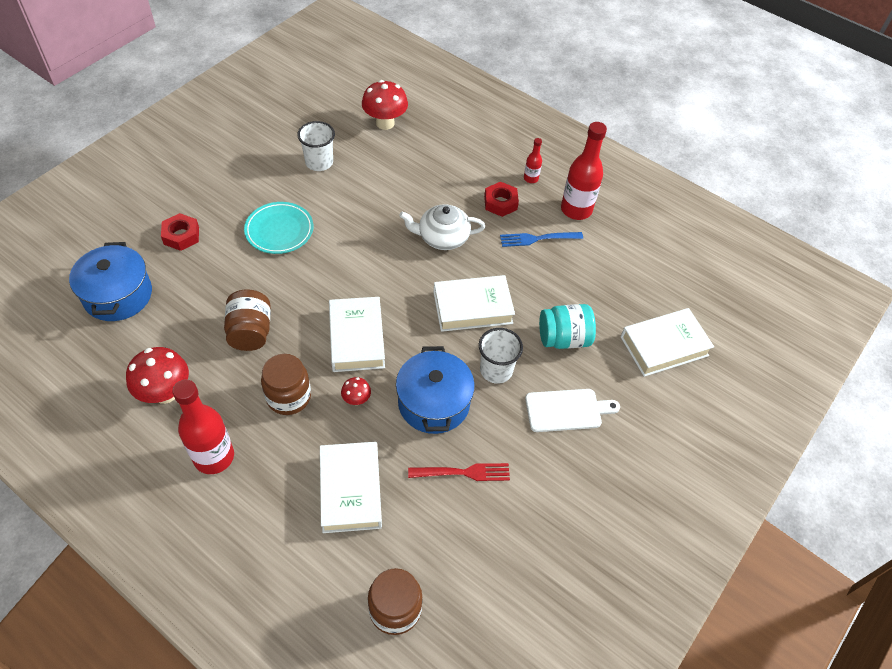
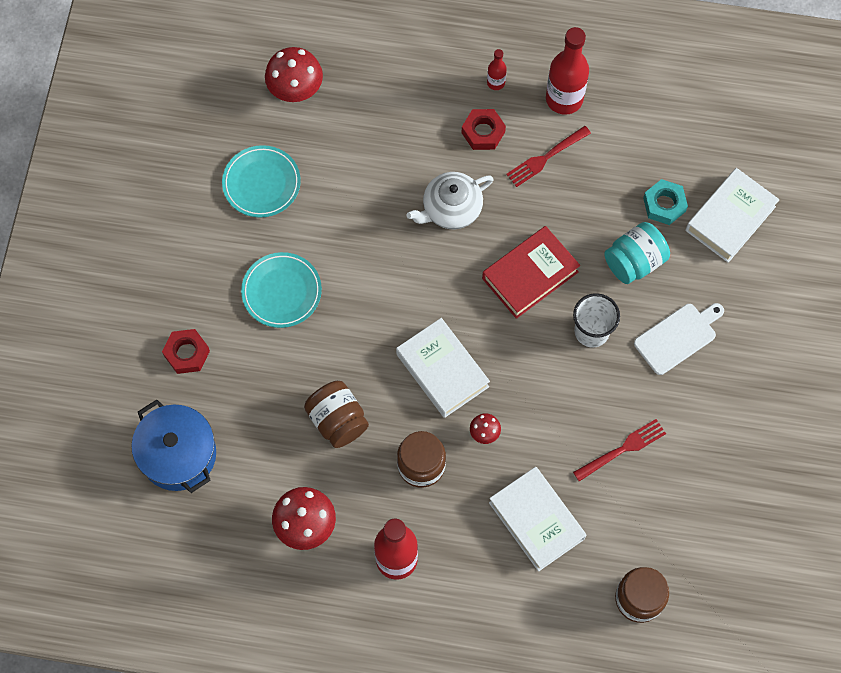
camera: 25 degrees left, 15 degrees up
(319, 162) = (261, 183): white cup -> turquoise plate
(434, 403) = (555, 397): blue pot -> none
(472, 308) = (530, 275): white book -> red book
(537, 239) = (546, 157): blue fork -> red fork
(613, 311) = (664, 204): none -> turquoise nut

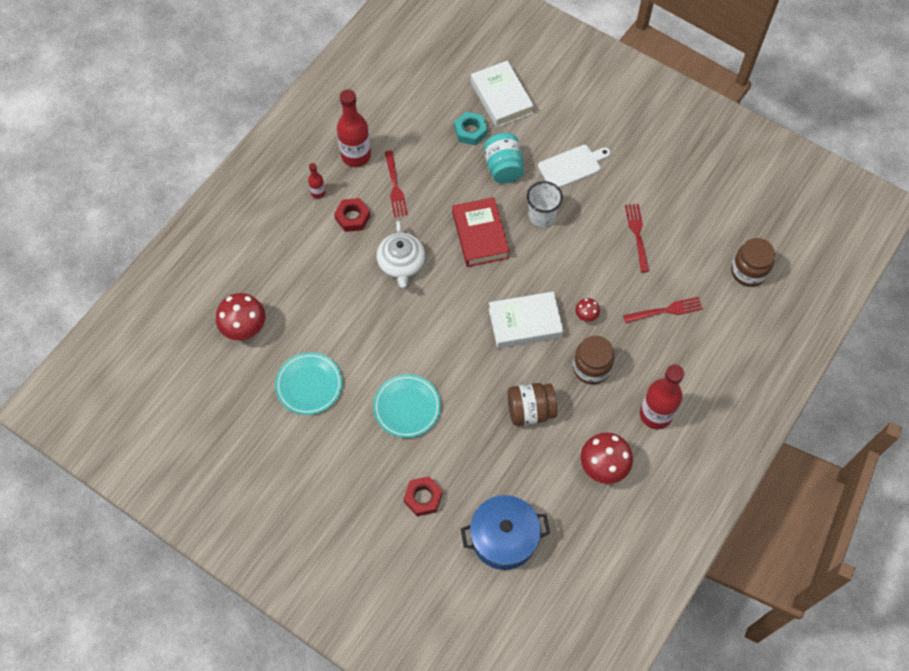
camera: 65 degrees left, 5 degrees down
(536, 521) = (666, 310): white book -> red fork
(677, 337) = (571, 166): white cutting board -> white cutting board turned 75 degrees clockwise

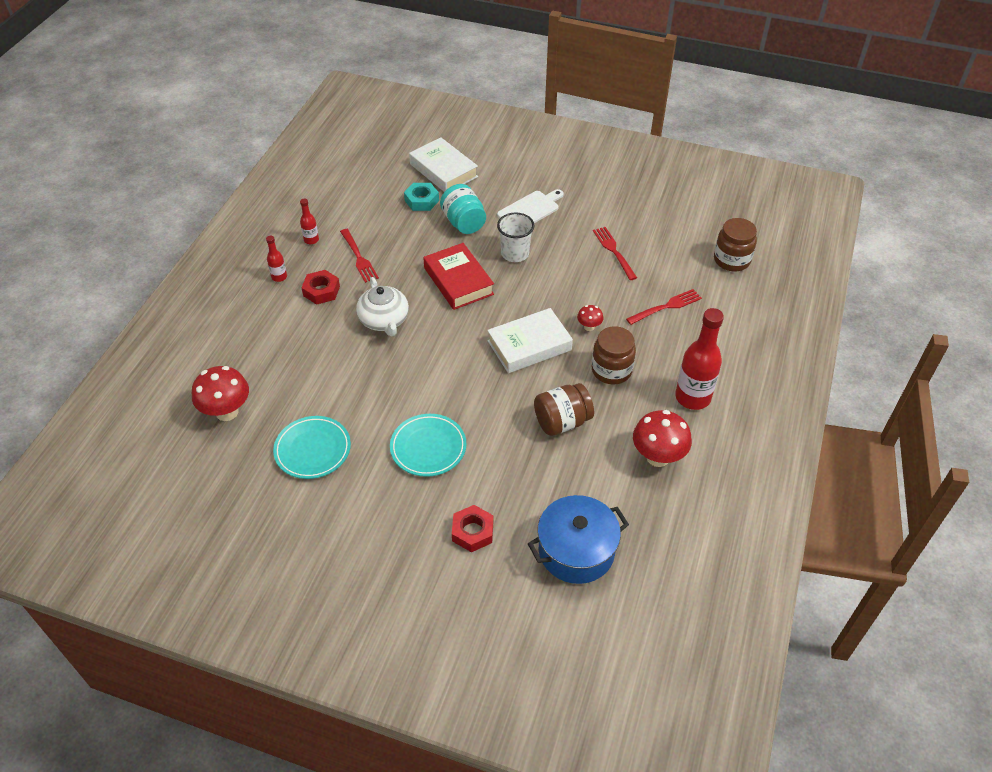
camera: 15 degrees left, 15 degrees down
(356, 156) = (311, 240): red bottle -> red bottle, size x0.48

